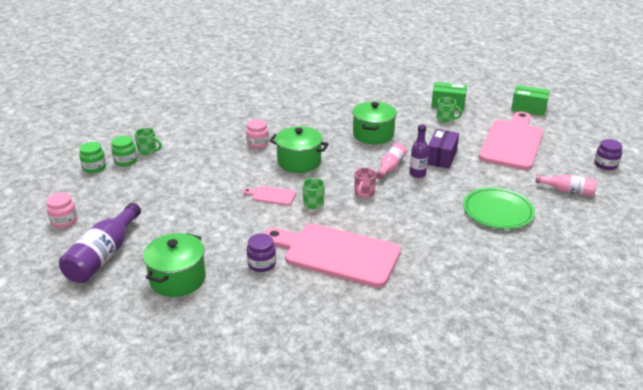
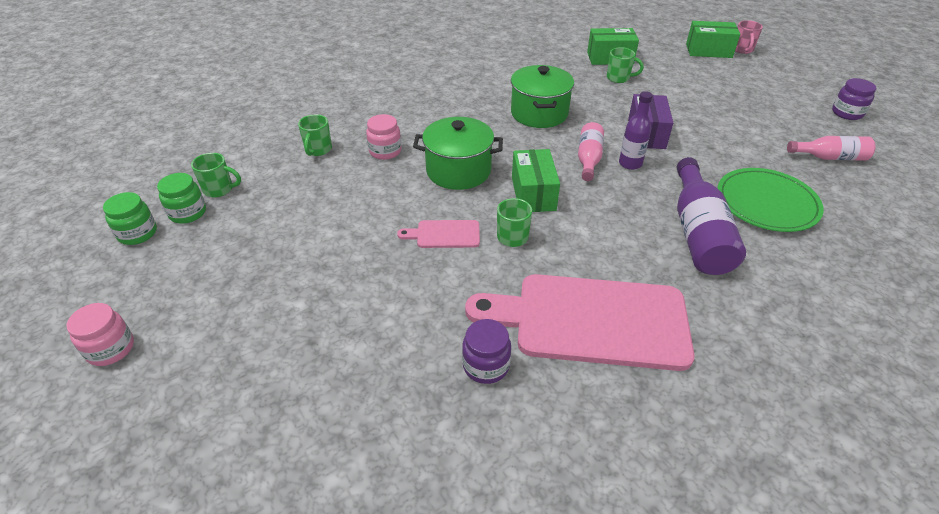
camera: 15 degrees left, 10 degrees up
(103, 255) = (205, 408): purple bottle -> purple bottle (698, 232)
(178, 279) = (357, 429): green pot -> none
(216, 137) = (318, 150): none -> green mug
(340, 182) = (533, 193): none -> green box
(364, 193) = (575, 207): pink mug -> pink mug (742, 50)
(512, 142) = (719, 99): pink cutting board -> none

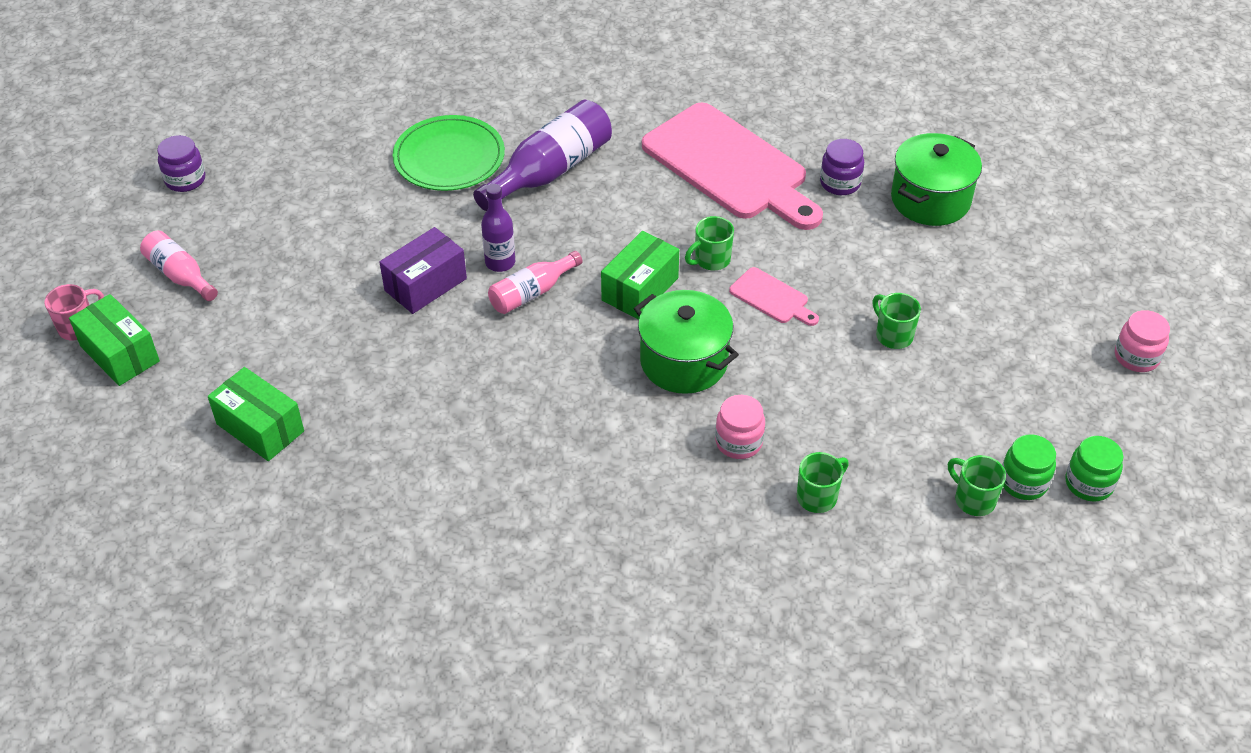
camera: 140 degrees left, 5 degrees up
(539, 113) = (495, 388): green pot -> green pot (930, 199)
(619, 78) = (313, 383): green mug -> green mug (893, 335)
(830, 157) = (309, 156): pink bottle -> pink bottle (180, 275)

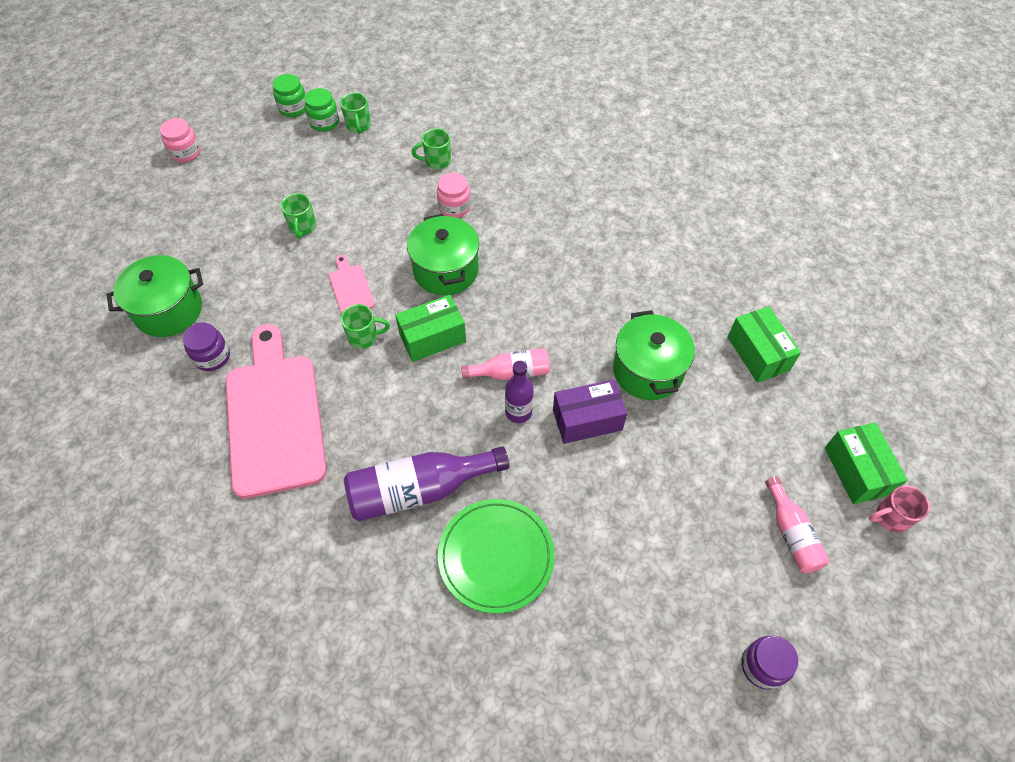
camera: 150 degrees left, 10 degrees up
(383, 356) = (648, 370): none -> green pot

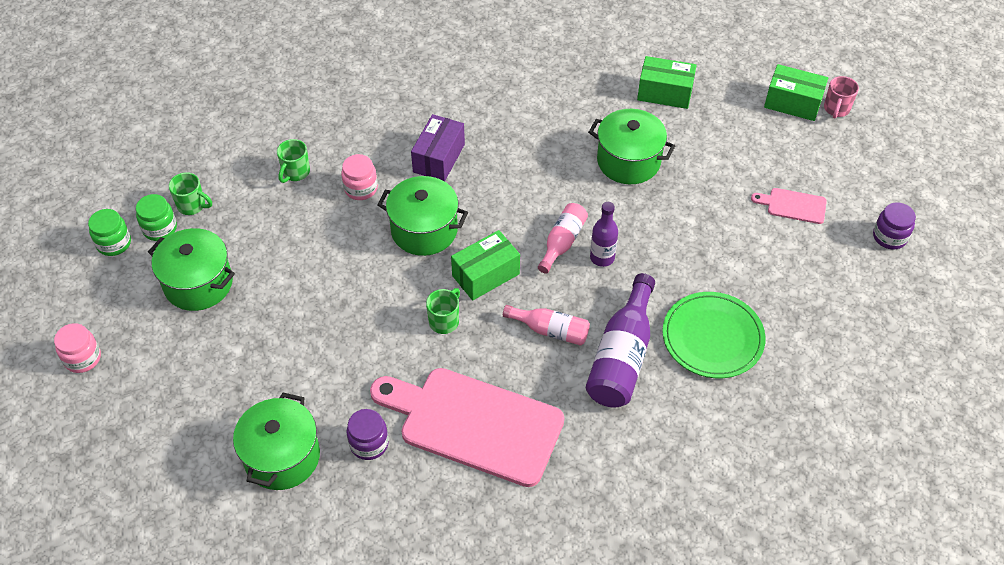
camera: 55 degrees left, 5 degrees down
(291, 171) = (198, 283): none -> green pot
(303, 227) = (278, 307): green mug -> none
(350, 288) = (382, 305): pink cutting board -> pink cutting board (793, 205)
(432, 337) = (485, 275): green box -> green box turned 45 degrees clockwise
(587, 420) = (641, 220): purple box -> purple box (439, 158)
(791, 534) = (812, 165): pink bottle -> pink bottle (550, 330)

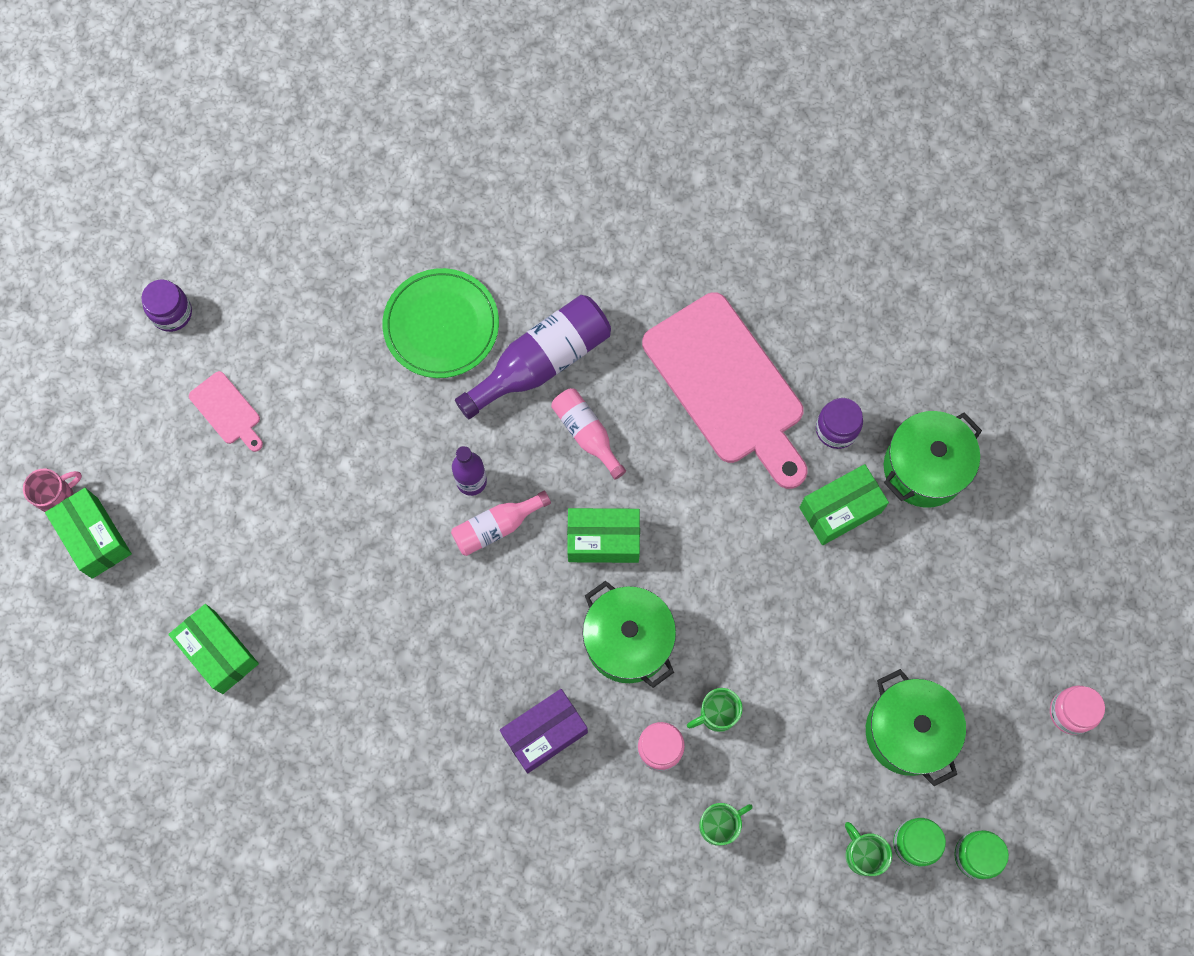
camera: 145 degrees left, 20 degrees up
(330, 390) = (840, 510): none -> green box
(444, 321) = (681, 513): green mug -> green mug (717, 714)
(628, 161) = (342, 583): green pot -> none

